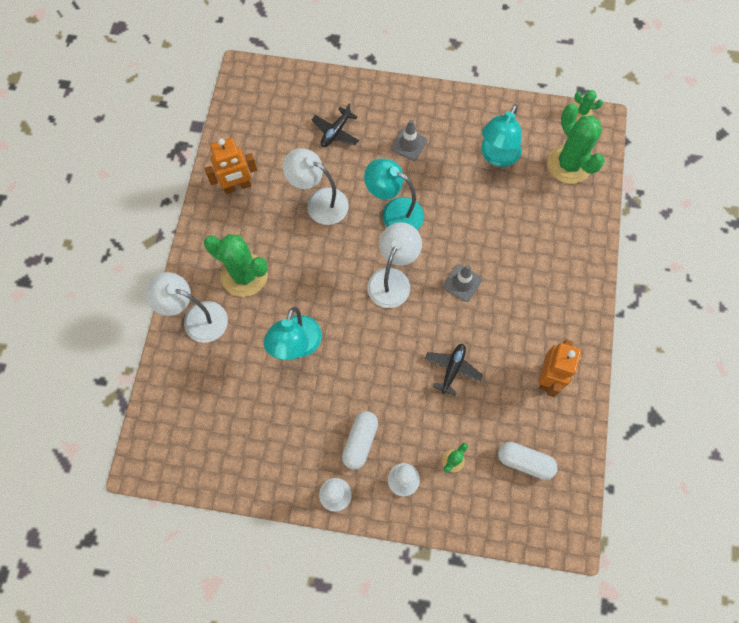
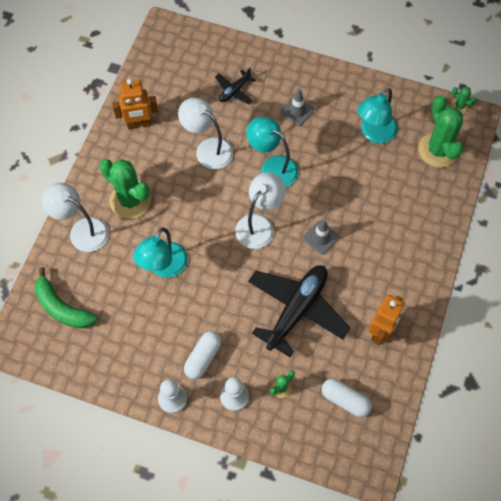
camera: 10 degrees right, 5 degrees down
(191, 411) = (62, 307): none -> green banana
(452, 369) = (297, 310): black plane -> black plane, size x2.09

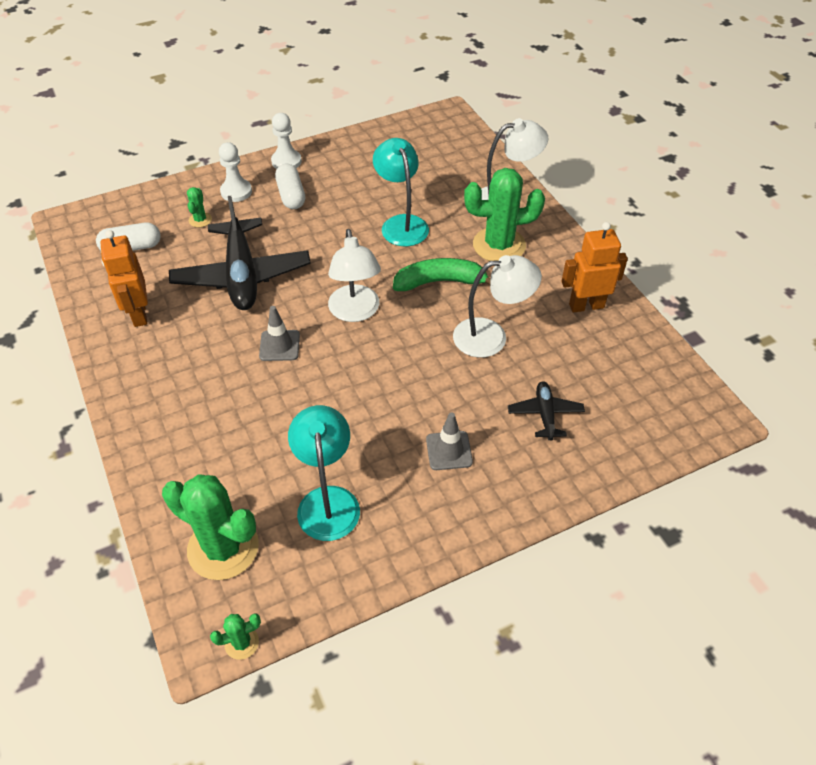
camera: 135 degrees right, 15 degrees down
(62, 307) = (445, 151): green banana -> green banana (440, 282)
(139, 124) = (586, 306): orange robot -> orange robot turned 45 degrees clockwise
(272, 167) = (404, 370): turquoise lamp -> none

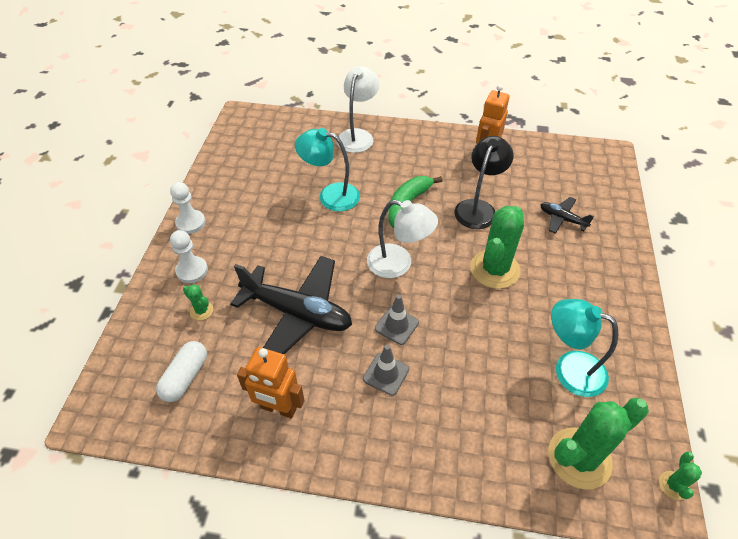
camera: 55 degrees left, 0 degrees up
(291, 195) = (235, 239): white capsule -> none
(449, 450) = (563, 280): grey traffic cone -> grey traffic cone (386, 374)
(491, 336) = (478, 208): white lamp -> black lamp
(499, 245) = (398, 161): green cactus -> green cactus (494, 269)

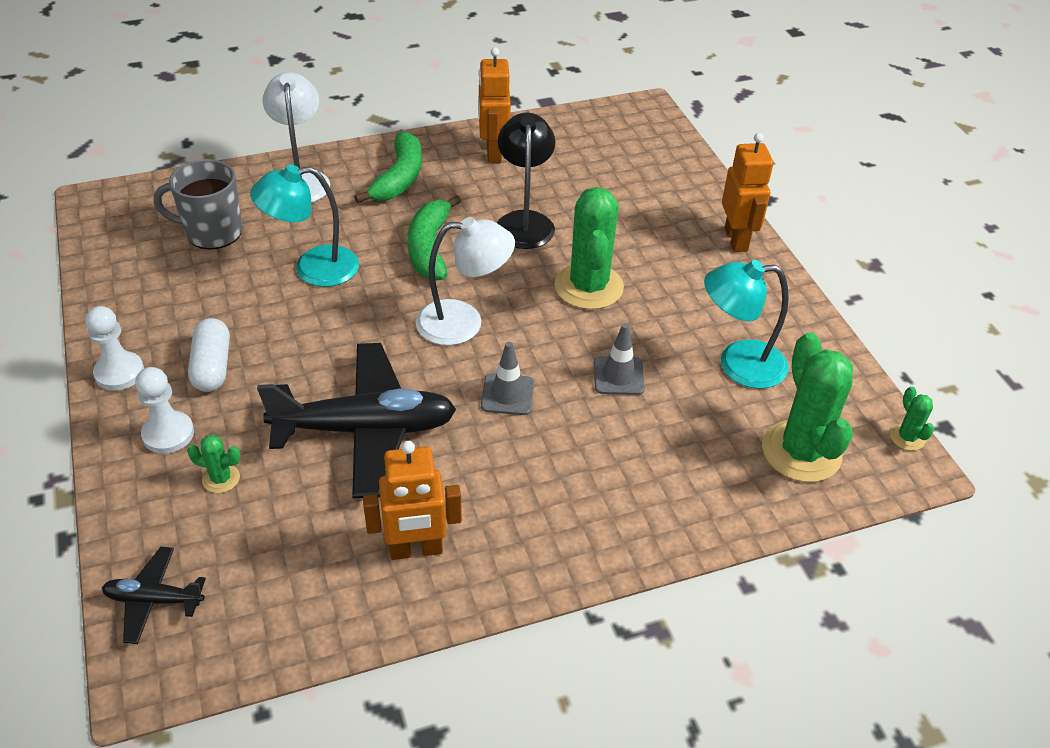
camera: 30 degrees left, 5 degrees down
(185, 377) = (257, 568): white capsule -> white capsule (212, 366)
(289, 153) = (212, 232): none -> grey mug
(386, 374) = (529, 454): grey traffic cone -> grey traffic cone (618, 376)
(416, 153) = (399, 178): none -> green banana
(562, 219) = (634, 202): black plane -> black plane (154, 600)
(579, 458) = (801, 452): green cactus -> green cactus turned 45 degrees counterclockwise
(623, 272) = (736, 239): none -> orange robot

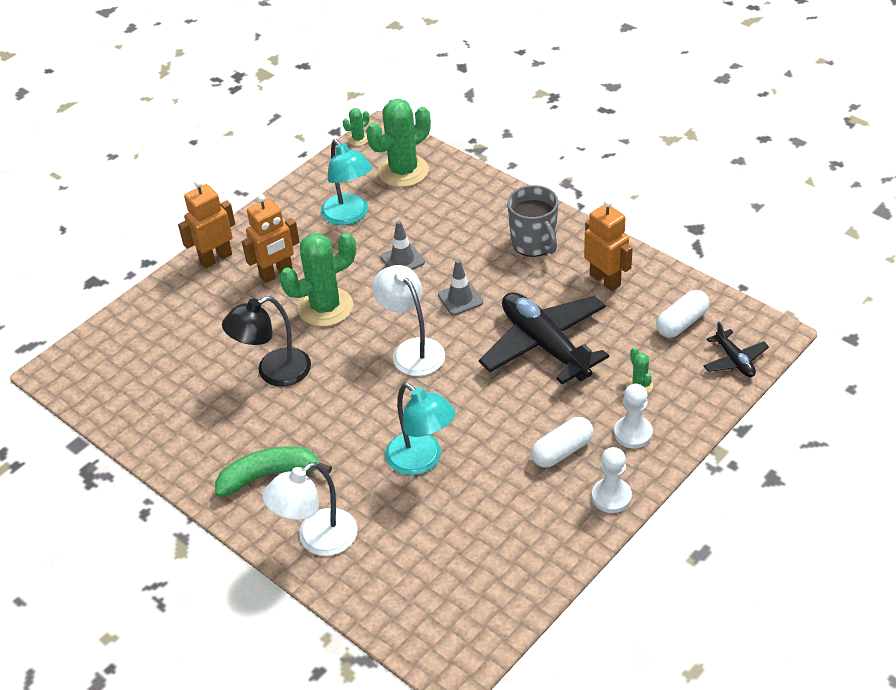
camera: 115 degrees left, 0 degrees up
(212, 232) = (430, 551): grey mug -> grey mug (534, 243)
(267, 585) = (681, 323): none -> white capsule
(429, 248) = (346, 408): green banana -> none
(493, 152) = (189, 435): orange robot -> orange robot (276, 274)

